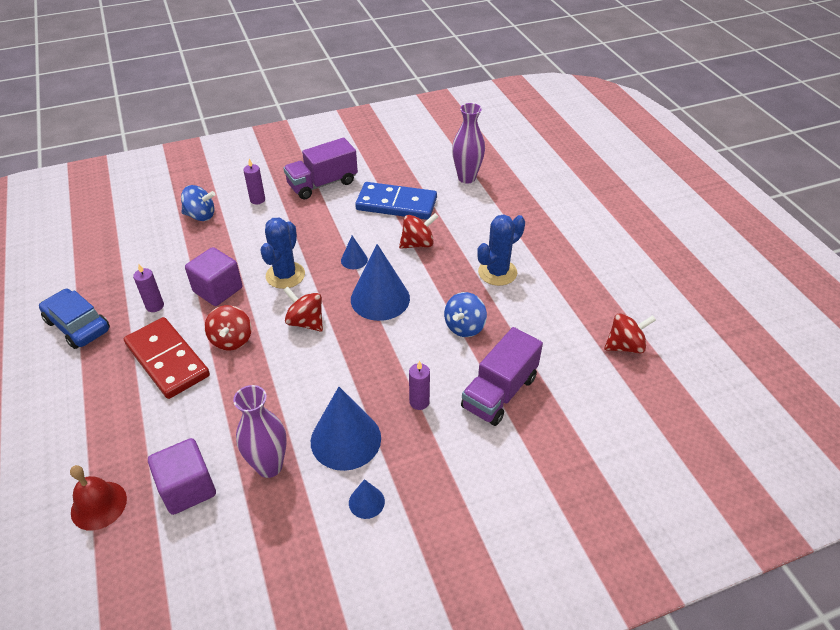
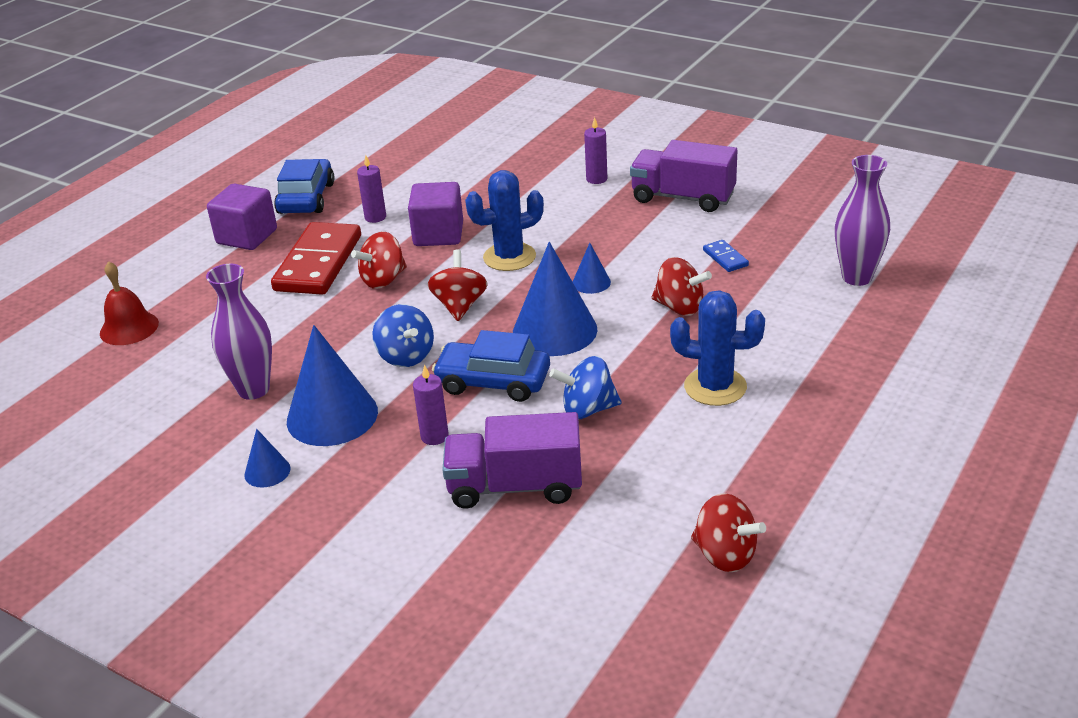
camera: 55 degrees right, 10 degrees down
(188, 488) = (186, 360): purple cube -> purple cube (247, 237)
(201, 215) = (526, 166): blue spinning top -> blue spinning top (406, 356)
(396, 204) = (725, 258): blue domino -> blue domino, size x0.42
(397, 349) = (493, 382): none -> blue car

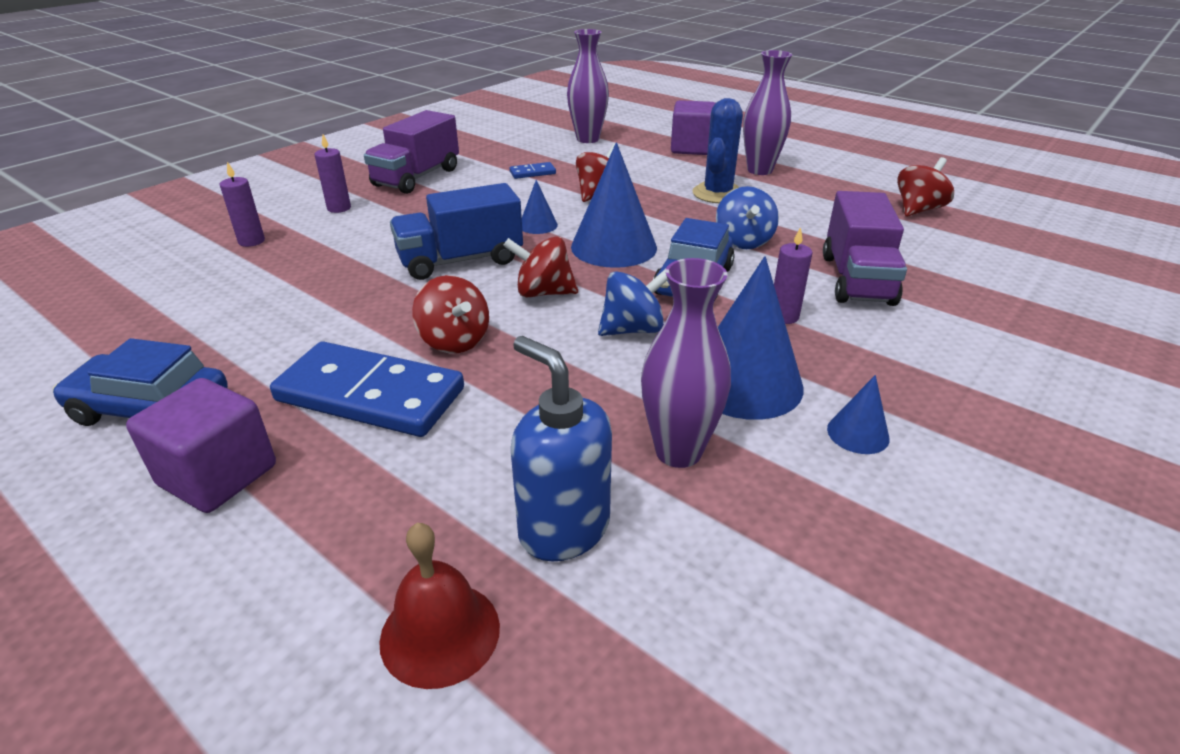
camera: 85 degrees left, 0 degrees up
(191, 353) = (563, 528): none -> blue soap dispenser
(318, 263) = (370, 395): red domino -> blue domino
(375, 217) = (282, 344): purple candle -> purple candle (251, 241)
(438, 234) = (373, 300): purple cube -> purple cube (692, 148)
(509, 257) = (460, 260): blue cactus -> blue truck
(811, 418) = (759, 170): none -> purple vase

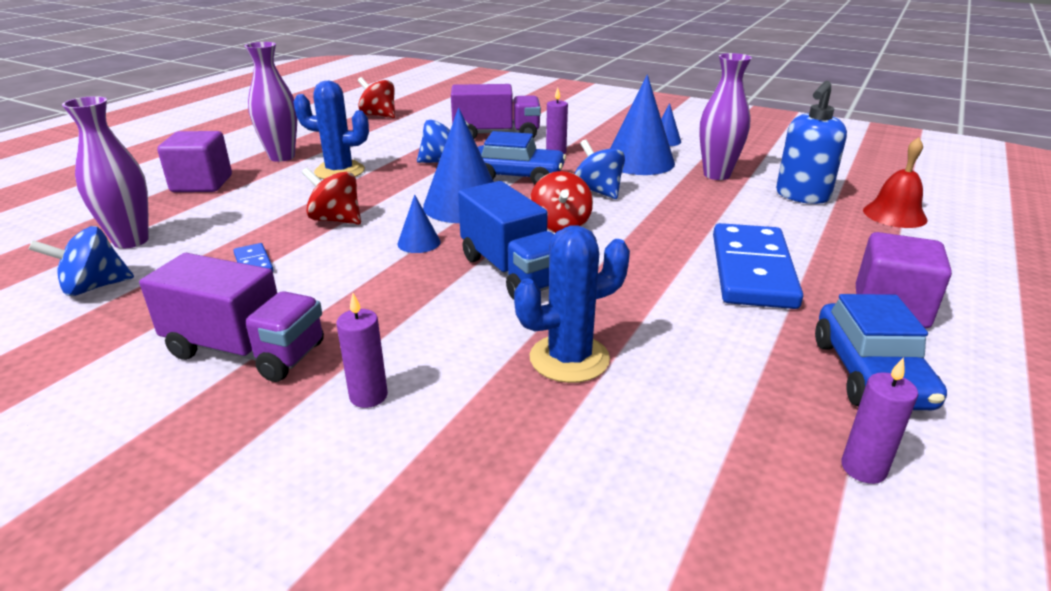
camera: 100 degrees left, 5 degrees down
(251, 241) = (501, 449): purple candle -> purple candle (863, 468)
(315, 270) = (569, 358): none -> blue cactus
(454, 341) = (657, 250): red spinning top -> none
(523, 138) = (94, 287): none -> blue spinning top

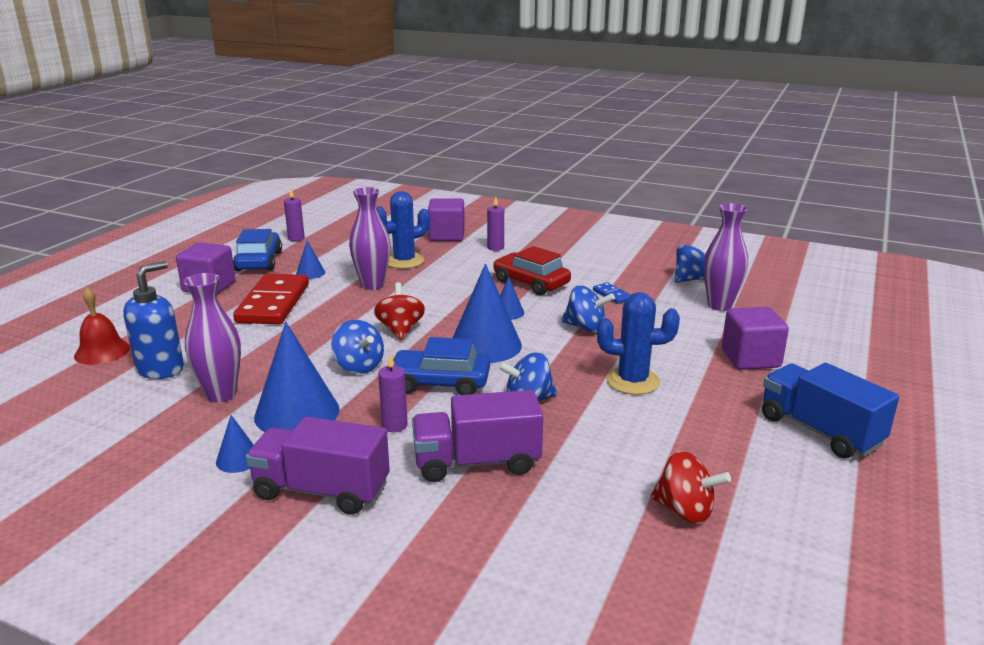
camera: 175 degrees right, 5 degrees down
(246, 351) = (566, 258): purple truck -> purple truck (322, 490)
(282, 157) = (721, 401): purple vase -> purple vase (372, 285)
(336, 220) = (585, 327): red spinning top -> blue spinning top
(356, 292) = (531, 283): none -> red car
(469, 458) = (446, 236): none -> purple cube
(512, 271) = (436, 297): blue truck -> blue truck (819, 431)
(739, 333) = (310, 273): none -> blue cone
(752, 270) = (273, 303): blue domino -> red domino

